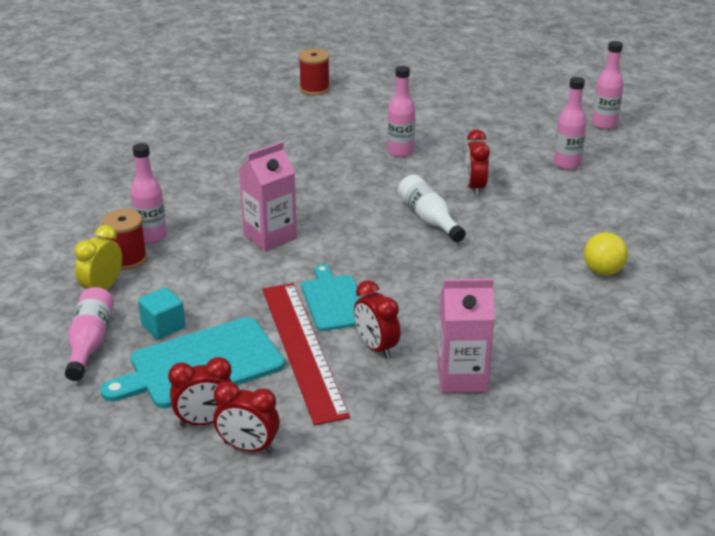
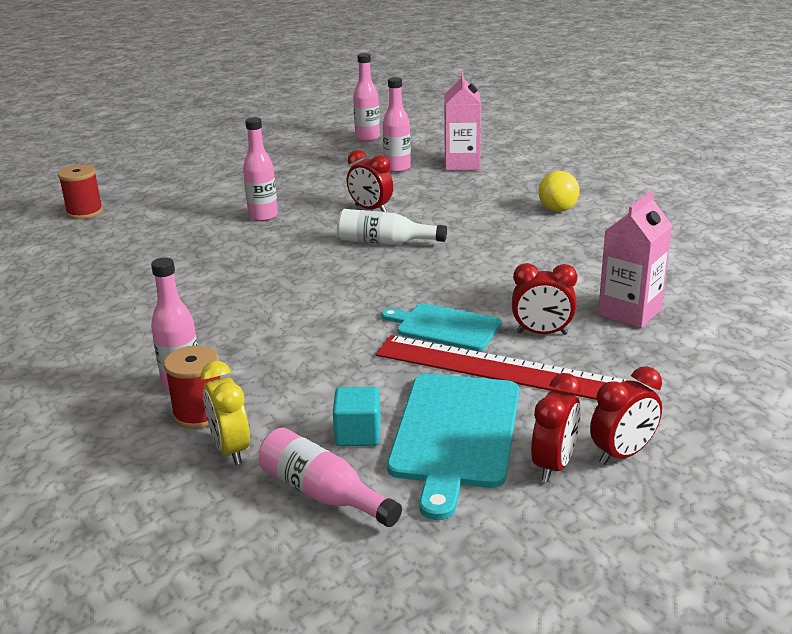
camera: 50 degrees left, 5 degrees down
(270, 237) = (293, 320): pink carton -> pink carton (462, 164)

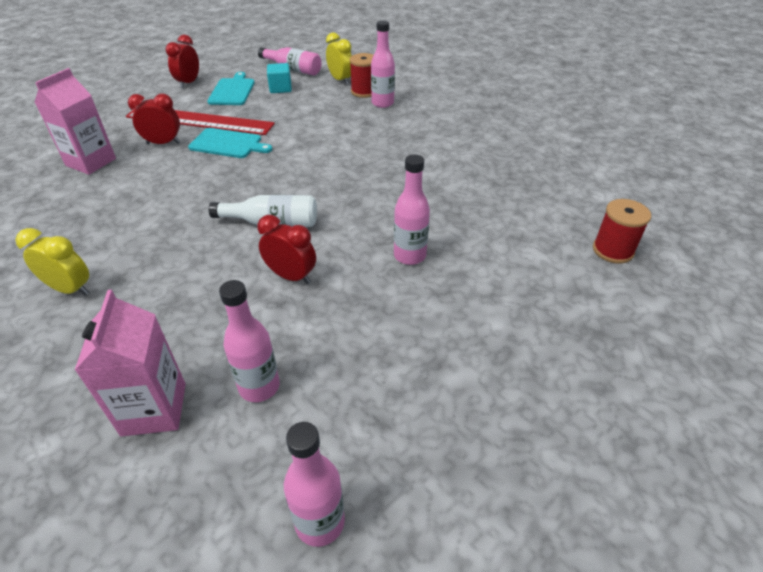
camera: 170 degrees right, 15 degrees up
(455, 434) = (232, 91): turquoise cutting board -> turquoise cutting board, size x0.65
(557, 210) = (70, 289): yellow ball -> yellow clock
(622, 454) = (154, 88): red clock -> none

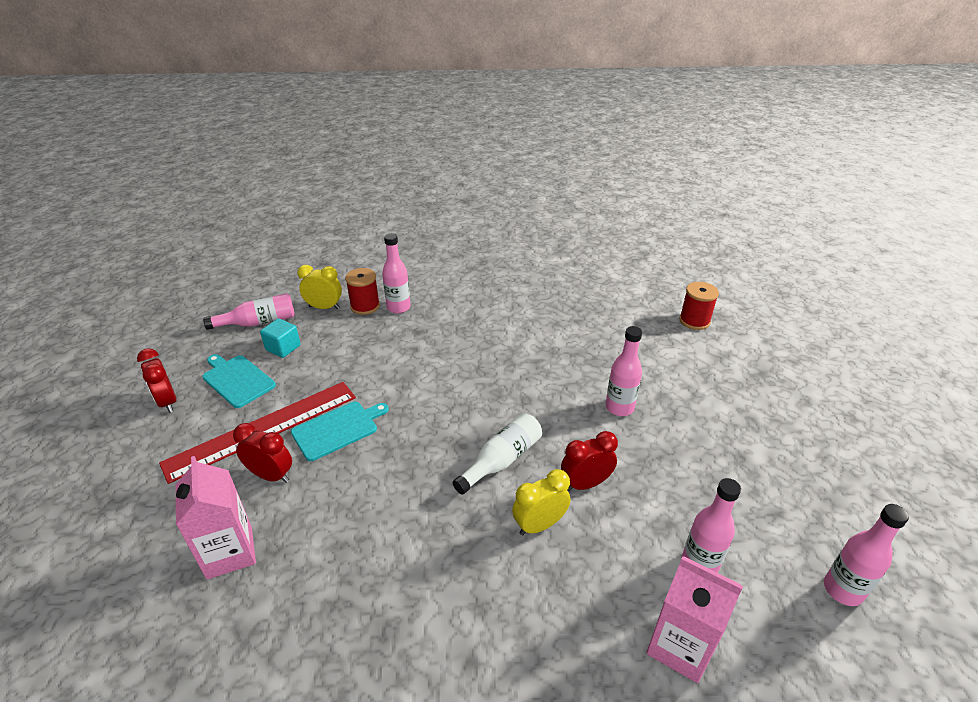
camera: 50 degrees left, 5 degrees down
(70, 289) = (461, 654): yellow clock -> yellow clock (539, 525)
(163, 143) = (271, 475): red clock -> red clock turned 75 degrees clockwise

